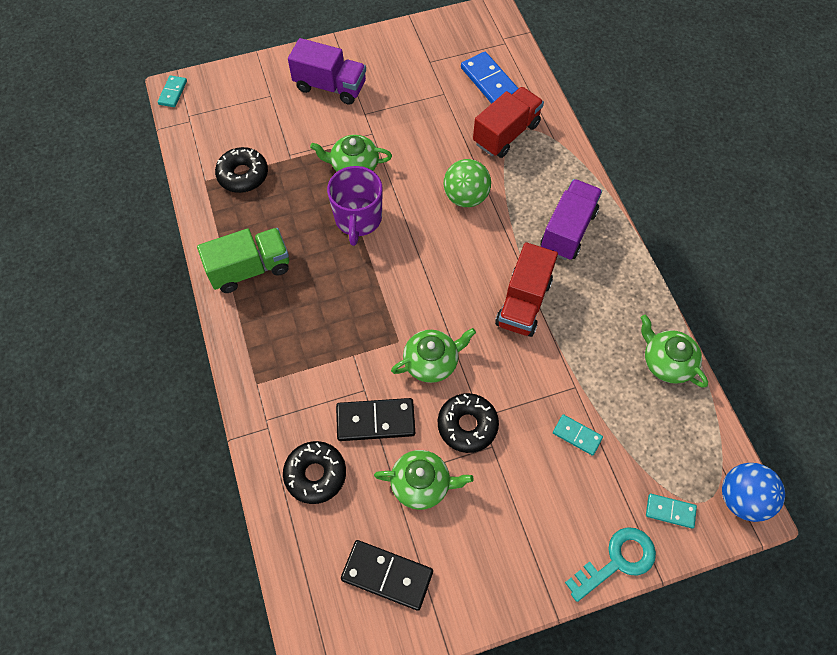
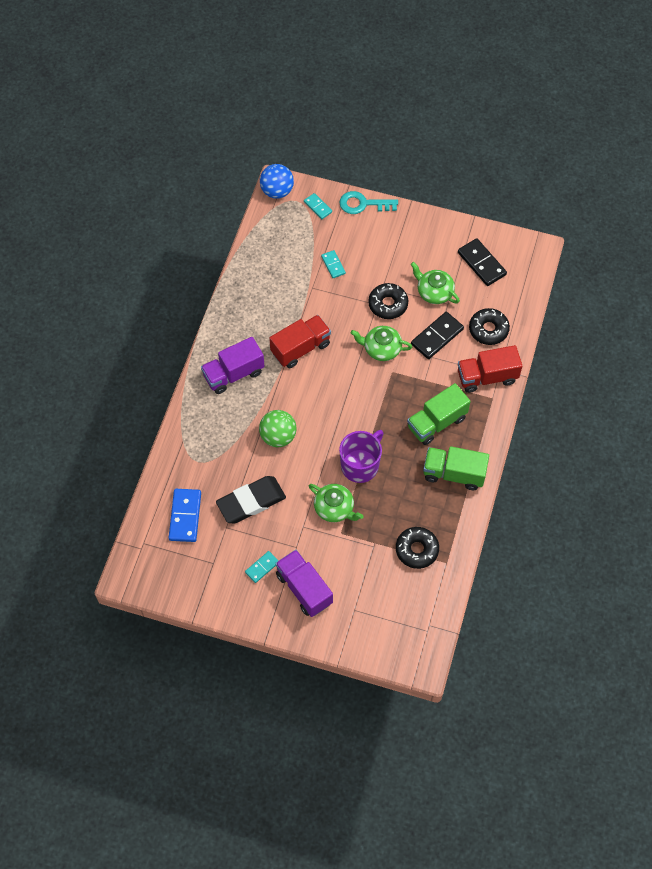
camera: 145 degrees left, 0 degrees up
(173, 93) = (427, 662): turquoise domino -> turquoise domino (262, 567)
(305, 313) = (436, 422): none -> green truck
(375, 421) = (437, 336): black domino -> black domino turned 75 degrees counterclockwise
(440, 126) = (251, 502): none -> black eraser
(506, 134) = (211, 466): red truck -> red truck (487, 377)
(667, 362) = (250, 269): green teapot -> none

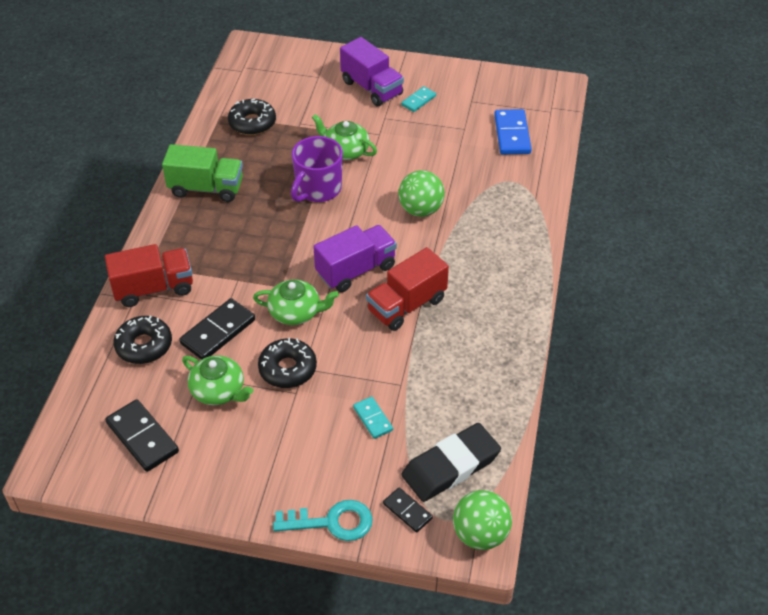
camera: 175 degrees right, 15 degrees down
(233, 374) = (490, 270): purple truck -> purple truck (356, 270)
(251, 502) = (441, 150): black eraser -> black eraser (450, 466)
(277, 191) = (480, 534): blue ball -> green ball
(318, 207) = (407, 511): turquoise domino -> black domino
(436, 422) = (224, 235): green truck -> none

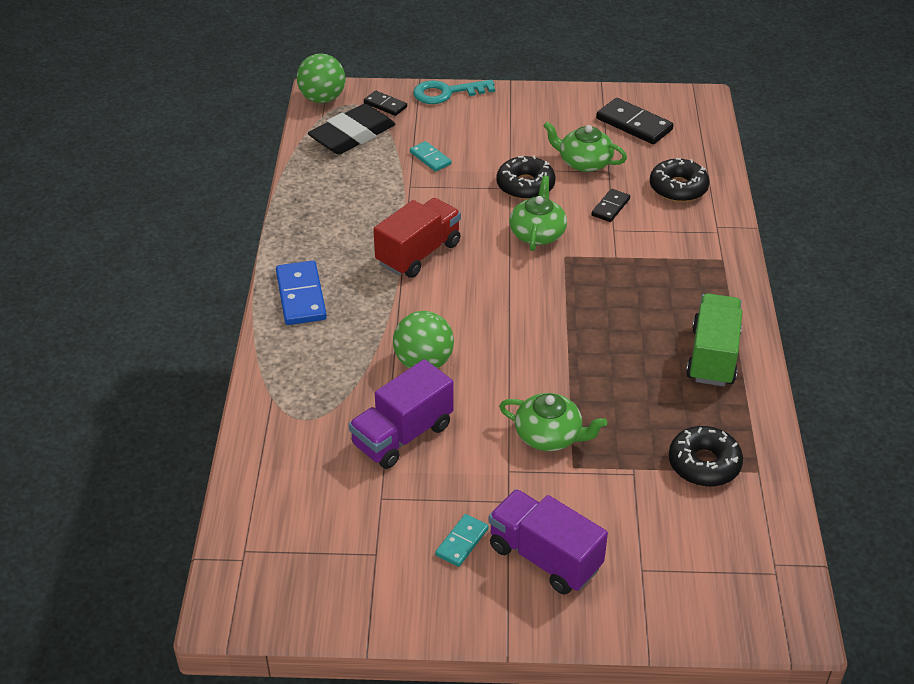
camera: 170 degrees right, 5 degrees down
(153, 288) = (702, 237): red truck -> none
(206, 188) = (712, 356): green truck -> green truck turned 105 degrees clockwise
(218, 332) = (610, 207): black domino -> black domino, size x0.58
(296, 312) = (537, 233): green teapot -> green teapot turned 105 degrees clockwise
(318, 189) = (566, 373): purple mug -> none
(356, 270) = (485, 282): purple truck -> purple truck (402, 435)
(512, 134) = (306, 497): blue domino -> blue domino (301, 296)

